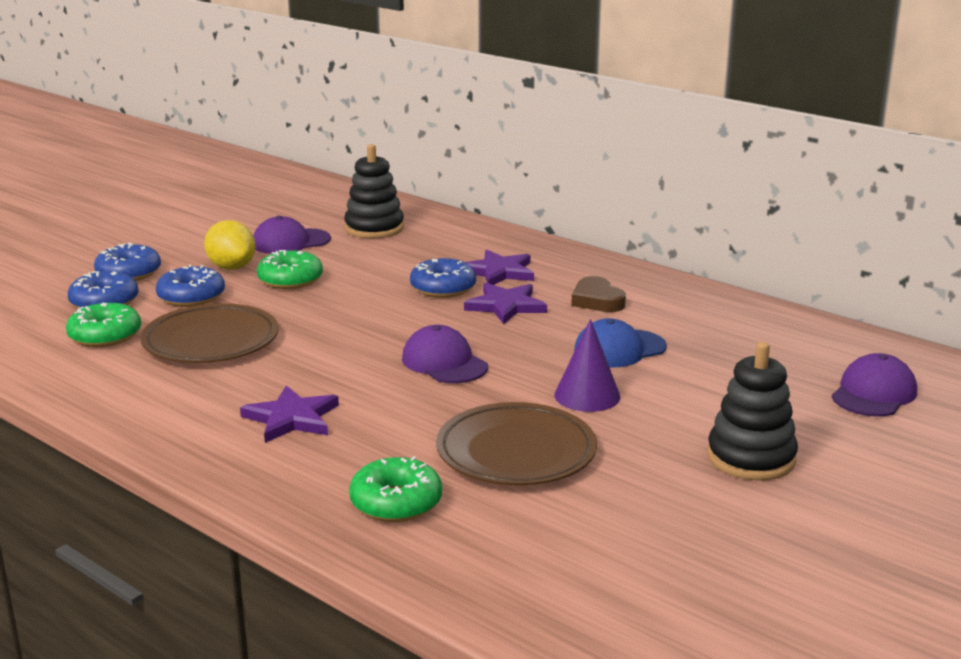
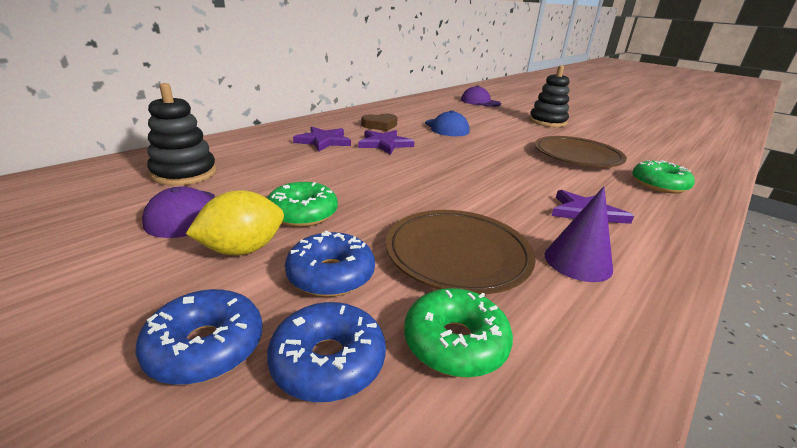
camera: 90 degrees left, 5 degrees up
(443, 288) = (348, 157): blue donut -> none
(444, 362) = (475, 164): purple cap -> none
(587, 395) = (504, 138): purple cone -> purple cone (578, 261)

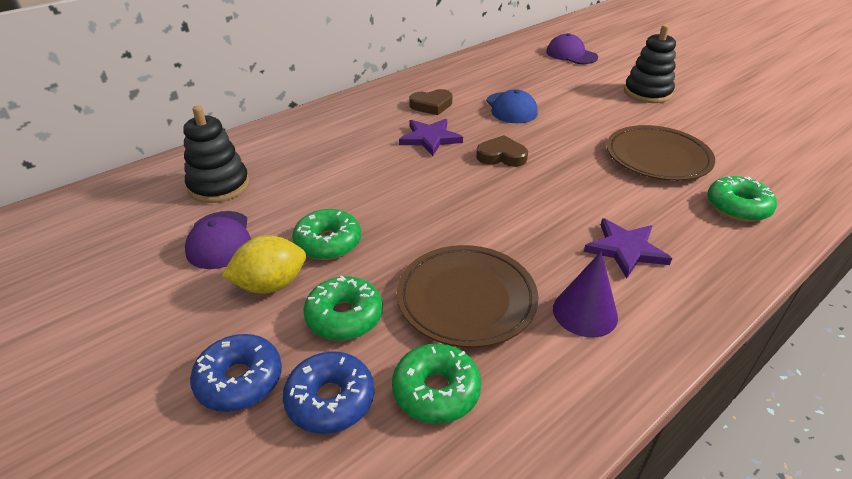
camera: 10 degrees right, 10 degrees up
(323, 141) = (362, 134): purple star -> none
(331, 275) = (344, 316): blue donut -> green donut
(450, 155) = (501, 156): none -> brown heart

